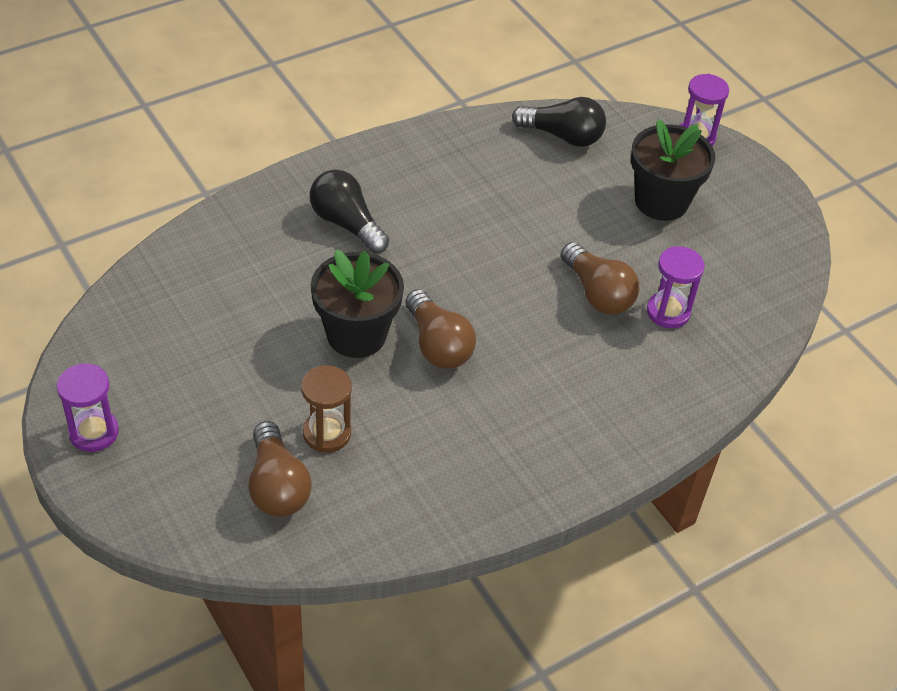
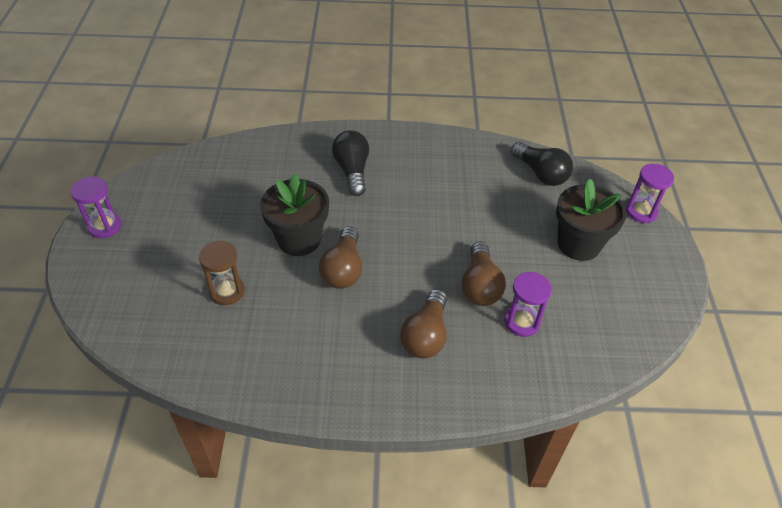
camera: 35 degrees right, 0 degrees up
(277, 486) = (169, 308): brown light bulb -> brown light bulb (425, 335)

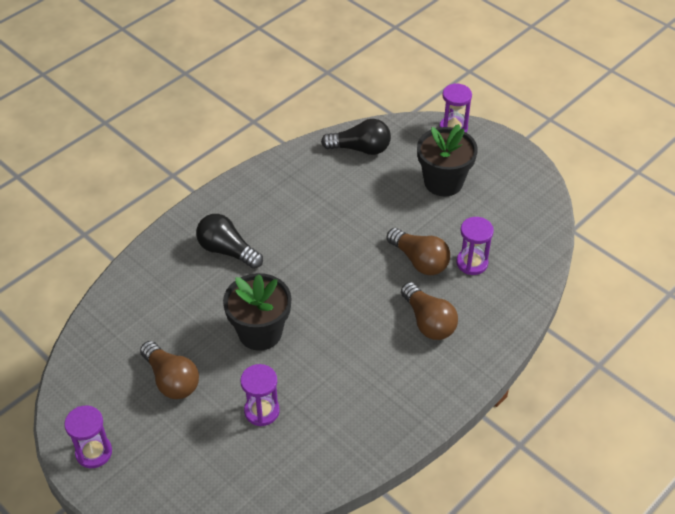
camera: 45 degrees left, 0 degrees up
(227, 291) = (262, 411): brown hourglass -> purple hourglass
(343, 269) = (320, 326): brown light bulb -> brown light bulb (171, 380)

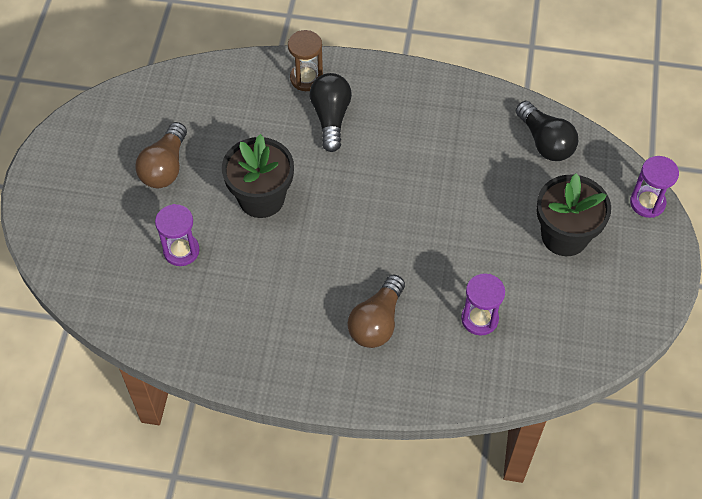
camera: 55 degrees right, 10 degrees up
(94, 452) = (60, 161): purple hourglass -> none
(177, 245) = (306, 78): none -> brown hourglass
(419, 261) = (445, 273): brown light bulb -> none

